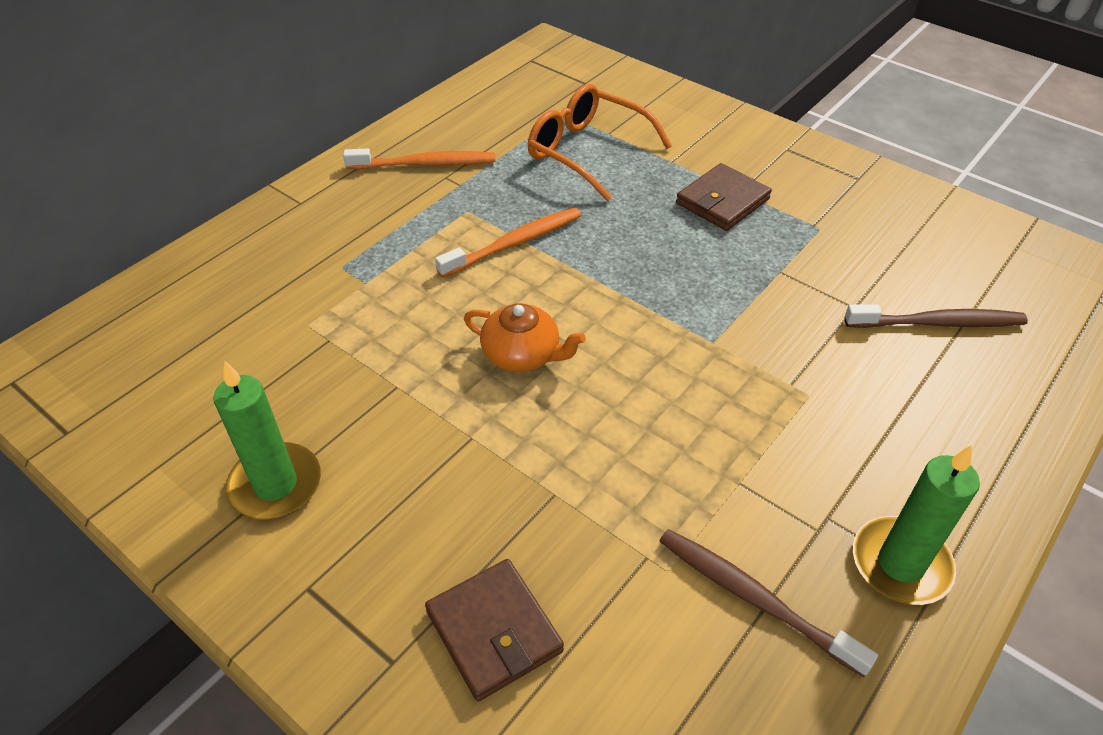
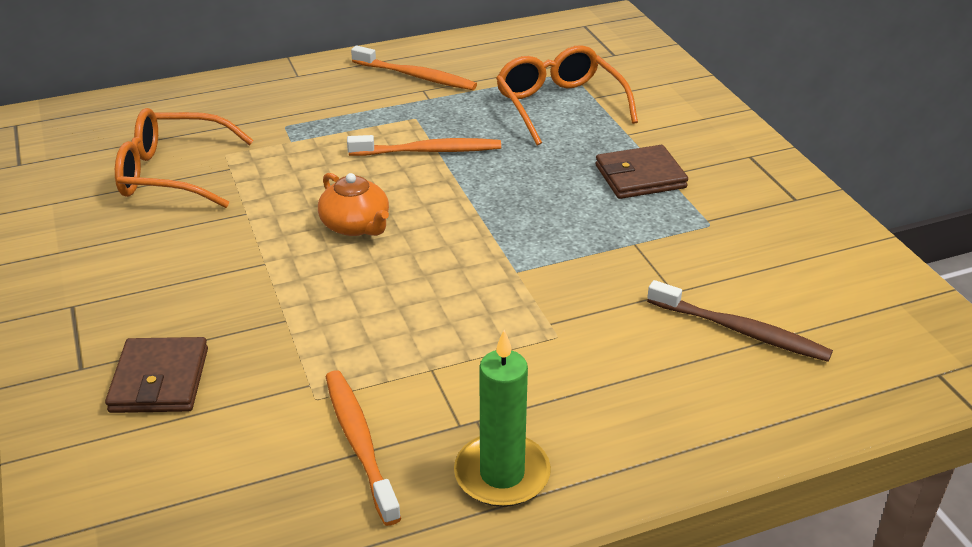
camera: 30 degrees right, 10 degrees down
(270, 371) = (172, 173): none -> orange glasses
(275, 485) = (110, 240): green candle -> none
(755, 599) = (360, 444): brown toothbrush -> orange toothbrush

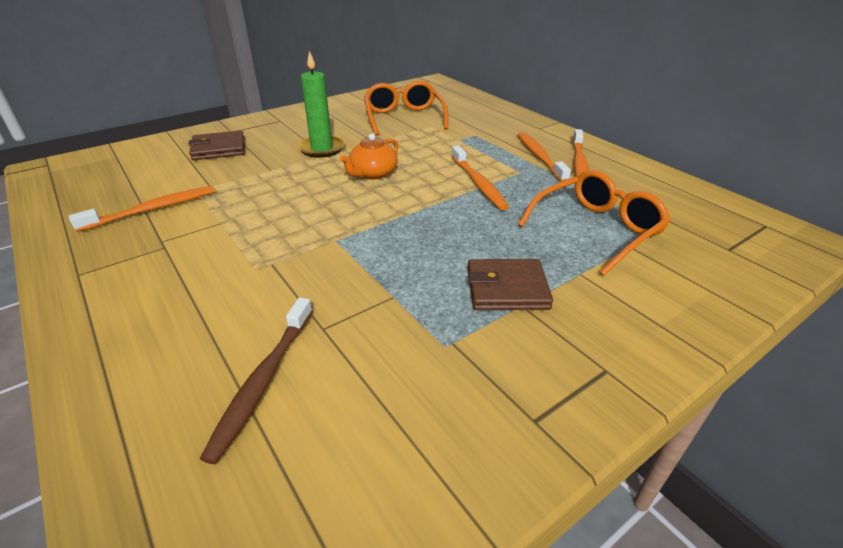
camera: 75 degrees right, 0 degrees up
(384, 96) = (539, 157): none -> orange toothbrush
(502, 474) = (105, 264): green candle -> green candle (322, 149)
(640, 176) = (507, 288): brown wallet -> brown wallet turned 60 degrees counterclockwise

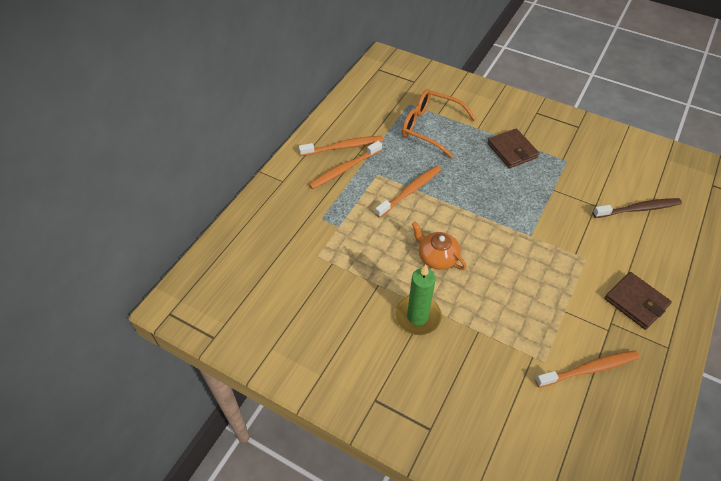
camera: 115 degrees left, 15 degrees up
(152, 210) = (588, 369): orange toothbrush -> orange toothbrush turned 135 degrees clockwise
(219, 149) = (473, 406): brown wallet -> brown wallet (636, 302)
(373, 173) = (437, 257): orange teapot -> orange teapot turned 150 degrees counterclockwise
(404, 118) = (308, 286): orange glasses -> none

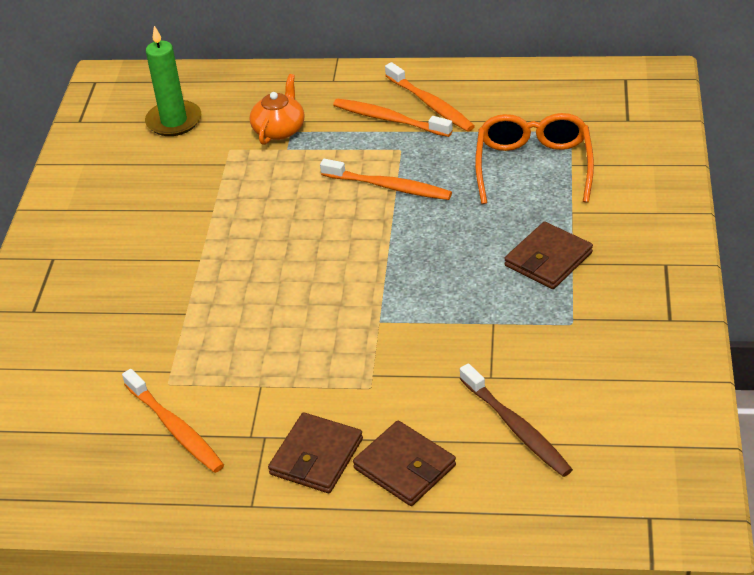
camera: 70 degrees right, 10 degrees down
(417, 316) = (181, 256): green candle -> green candle (174, 121)
(437, 257) = (286, 244): orange teapot -> orange teapot (279, 129)
(655, 264) = (404, 467): none -> brown wallet

